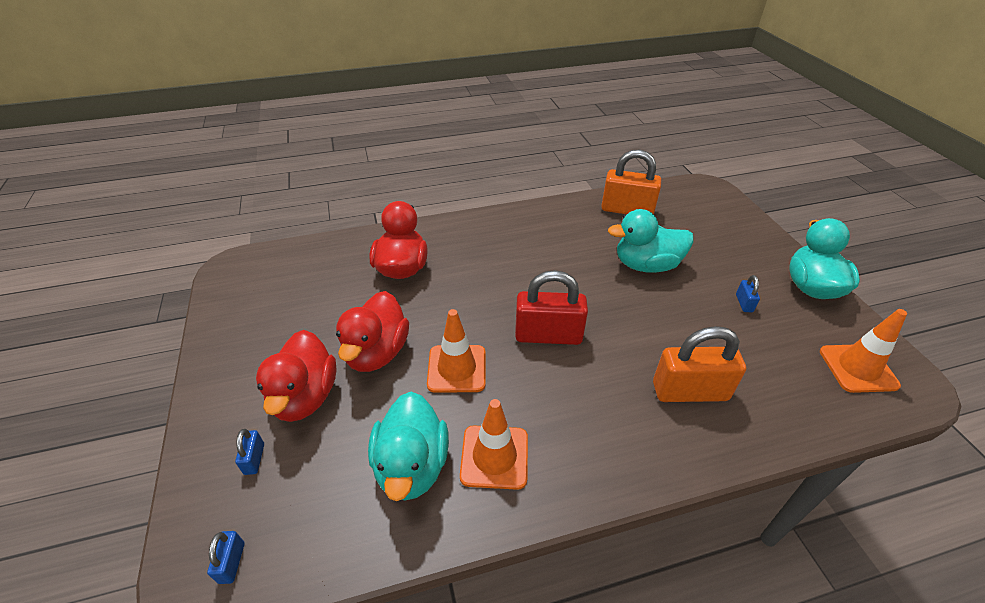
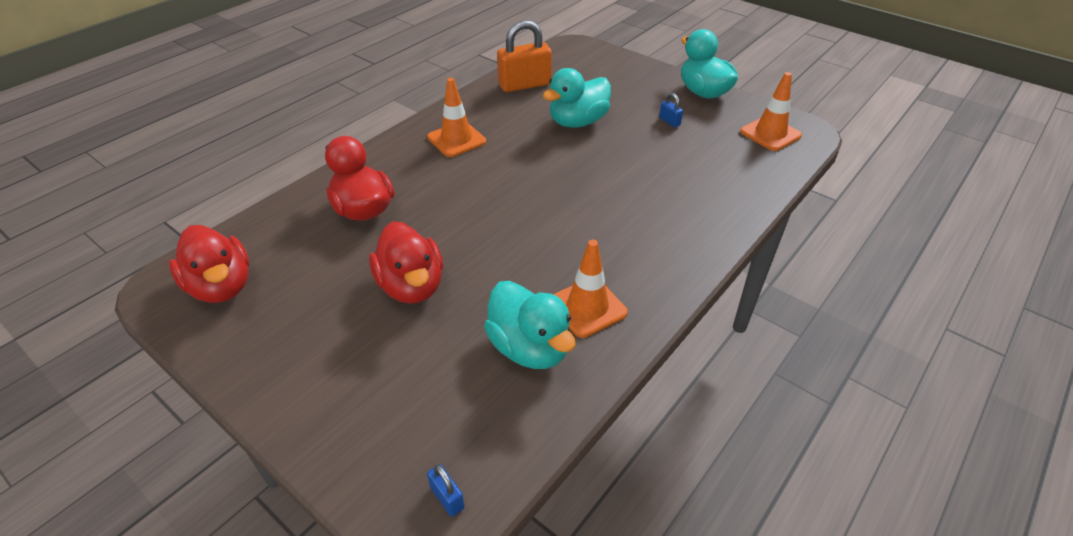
camera: 35 degrees left, 0 degrees up
(254, 459) = (382, 421): blue padlock -> none
(305, 397) = (378, 352): red duck -> red duck (221, 286)
(457, 368) = (497, 263): orange traffic cone -> orange traffic cone (456, 139)
(548, 335) = (548, 205): red padlock -> none
(690, 391) = (683, 196): orange padlock -> none

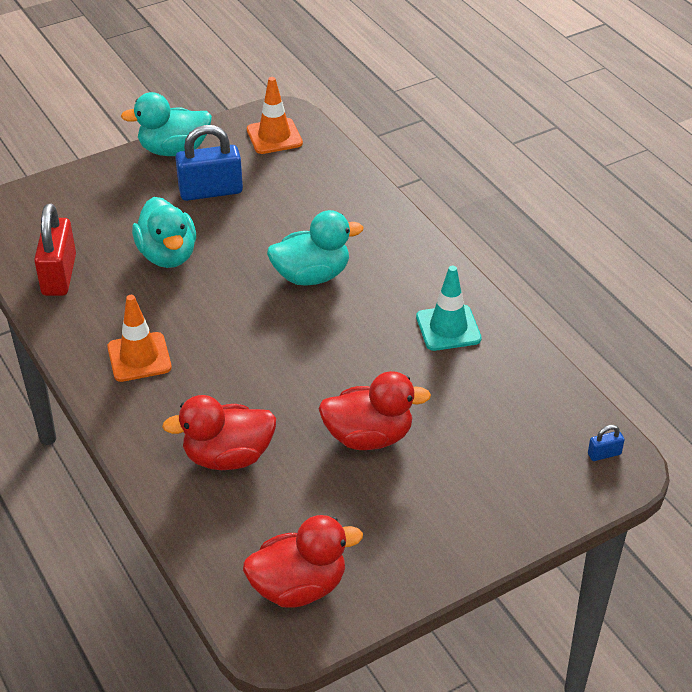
camera: 70 degrees left, 0 degrees up
(524, 85) = (59, 275): orange padlock -> red padlock
(529, 348) = (479, 375): turquoise duck -> turquoise duck (311, 276)
(587, 307) = (448, 328): orange traffic cone -> turquoise traffic cone
(669, 121) = (211, 191): blue padlock -> blue padlock, size x2.29

